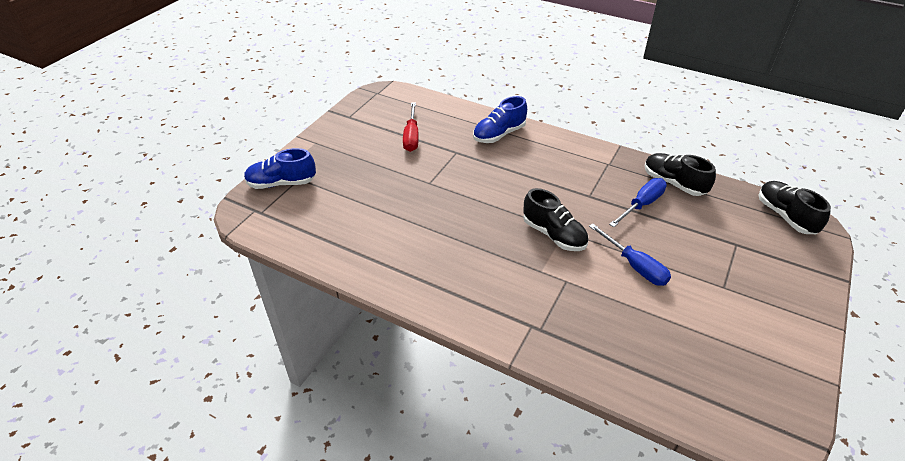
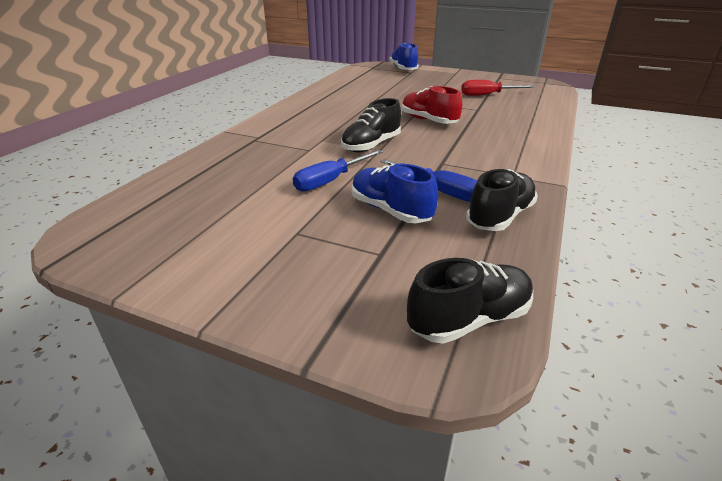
camera: 85 degrees right, 10 degrees down
(487, 189) = (428, 121): none -> red shoe
(499, 134) = (522, 124): blue shoe -> blue shoe (390, 210)

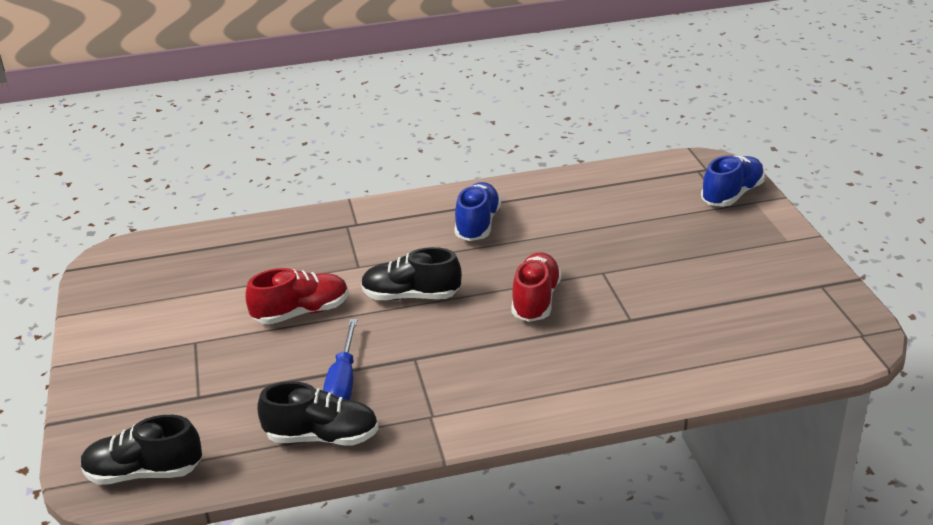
camera: 55 degrees right, 0 degrees up
(330, 181) = (301, 312): blue screwdriver -> red shoe
(390, 210) = (275, 370): blue shoe -> blue shoe (477, 224)
(469, 319) = (144, 473): black shoe -> black shoe turned 150 degrees clockwise
(487, 95) = (709, 306): red screwdriver -> none

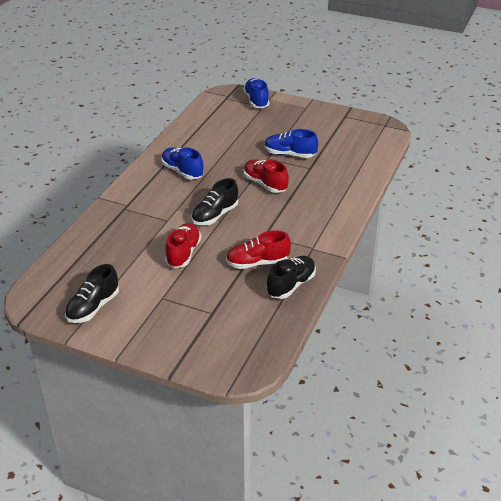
camera: 55 degrees left, 5 degrees up
(144, 473) = (253, 352): black shoe -> black shoe (93, 307)
(343, 382) = (257, 263): blue screwdriver -> red shoe
(639, 286) = (289, 154): none -> blue shoe

